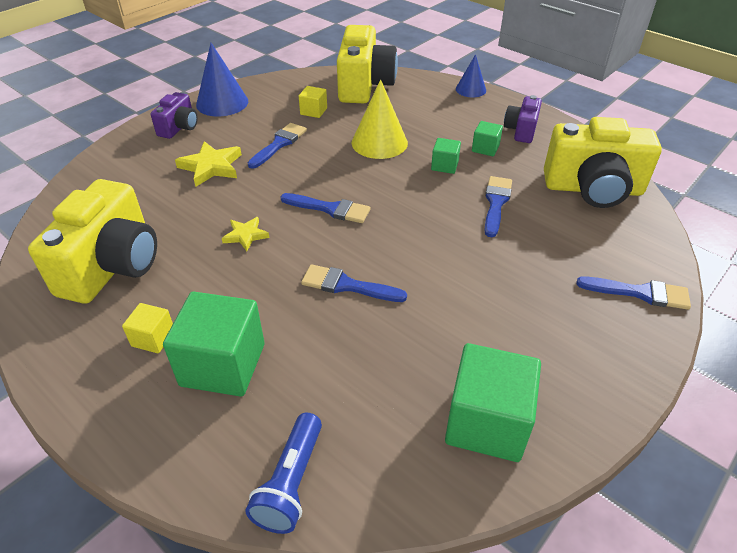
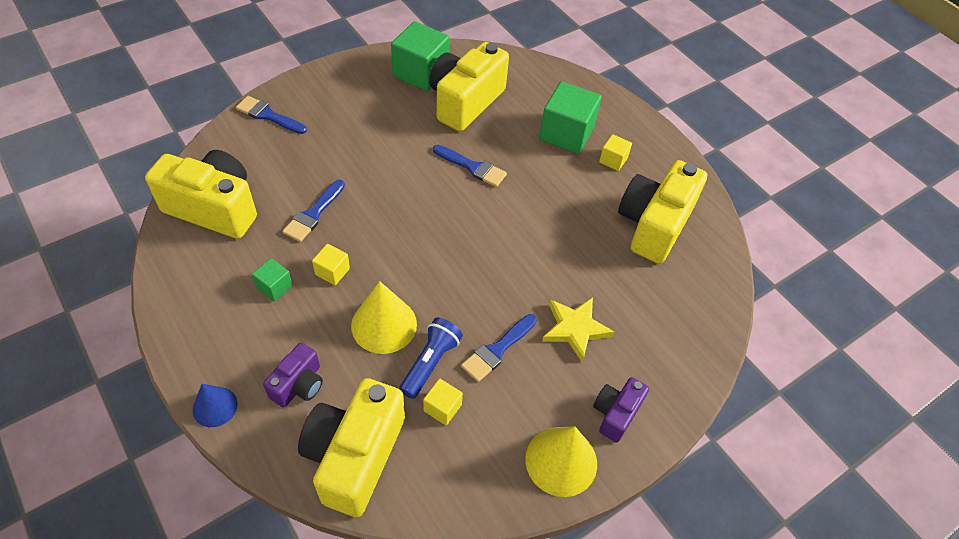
camera: 170 degrees left, 10 degrees up
(222, 103) = (561, 461): blue cone -> yellow cone
(245, 235) = (545, 230): yellow star -> none
(291, 482) = (533, 72): blue flashlight -> blue flashlight (430, 363)
(330, 209) = (465, 242): blue brush -> none
(391, 383) = (465, 102): none -> yellow camera
(444, 165) = (332, 271): green cube -> yellow cube
(521, 130) = (214, 306): purple camera -> purple camera (299, 385)

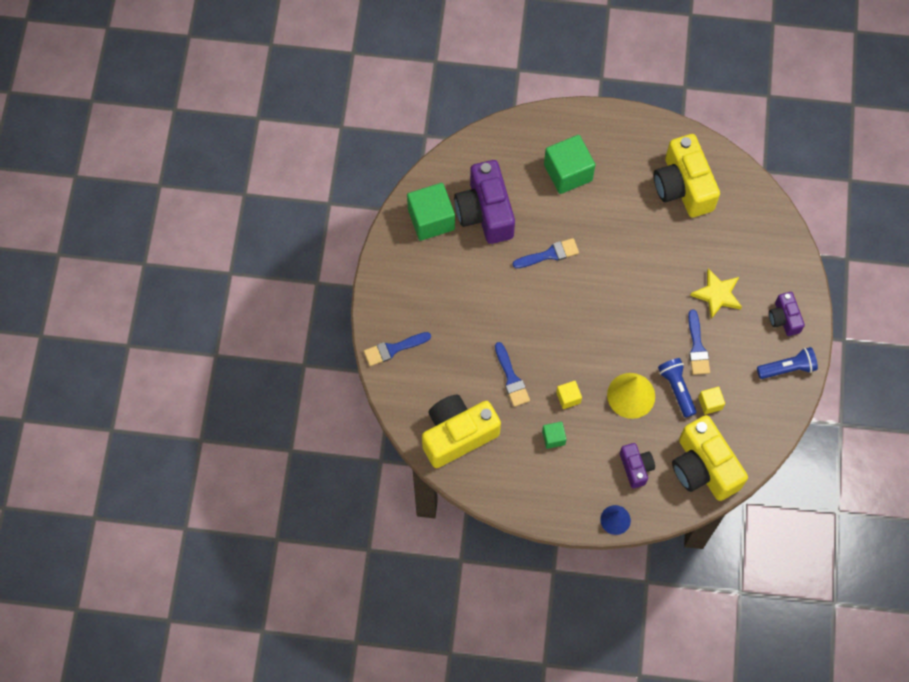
camera: 45 degrees left, 15 degrees up
(465, 102) = (485, 212): yellow camera -> purple camera
(561, 461) = (787, 368): yellow cone -> blue flashlight
(613, 160) = (614, 164): yellow cube -> none

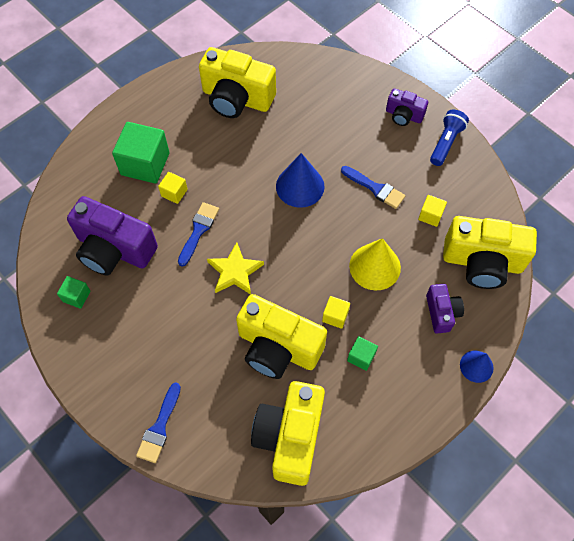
camera: 50 degrees left, 5 degrees down
(431, 219) = (76, 296): green cube -> green cube, size x0.49
(511, 378) = (278, 347): blue brush -> yellow camera
(563, 212) = (174, 193): none -> yellow cube
(636, 467) = (441, 313): purple camera -> purple camera turned 60 degrees clockwise
(649, 293) = (300, 186): none -> blue cone
(677, 389) = (398, 229): blue flashlight -> none
(717, 294) = (344, 142): yellow star -> yellow star (235, 271)

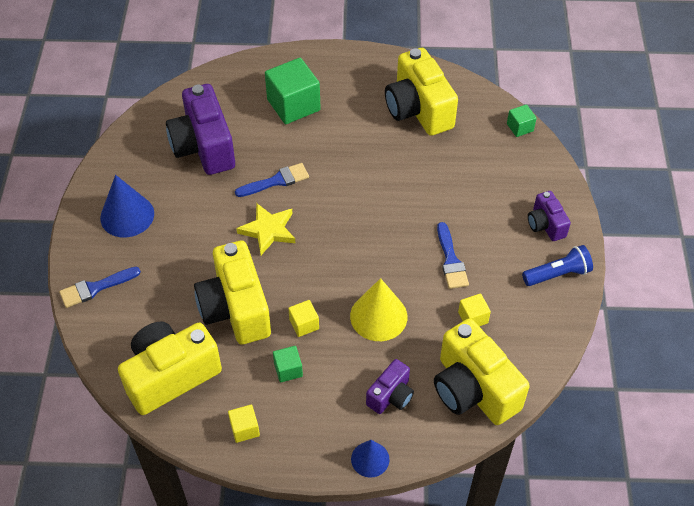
camera: 45 degrees right, 10 degrees down
(76, 296) = (143, 157): green cube -> green cube (520, 127)
(174, 193) = (290, 141): yellow cube -> yellow cube (244, 429)
(300, 186) = (391, 210): blue cone -> blue cone (127, 215)

